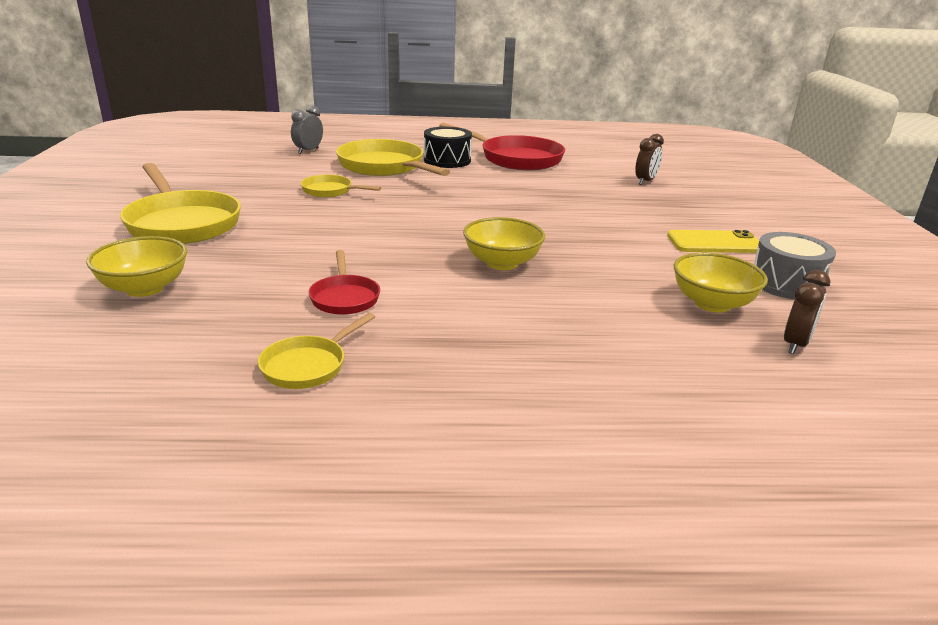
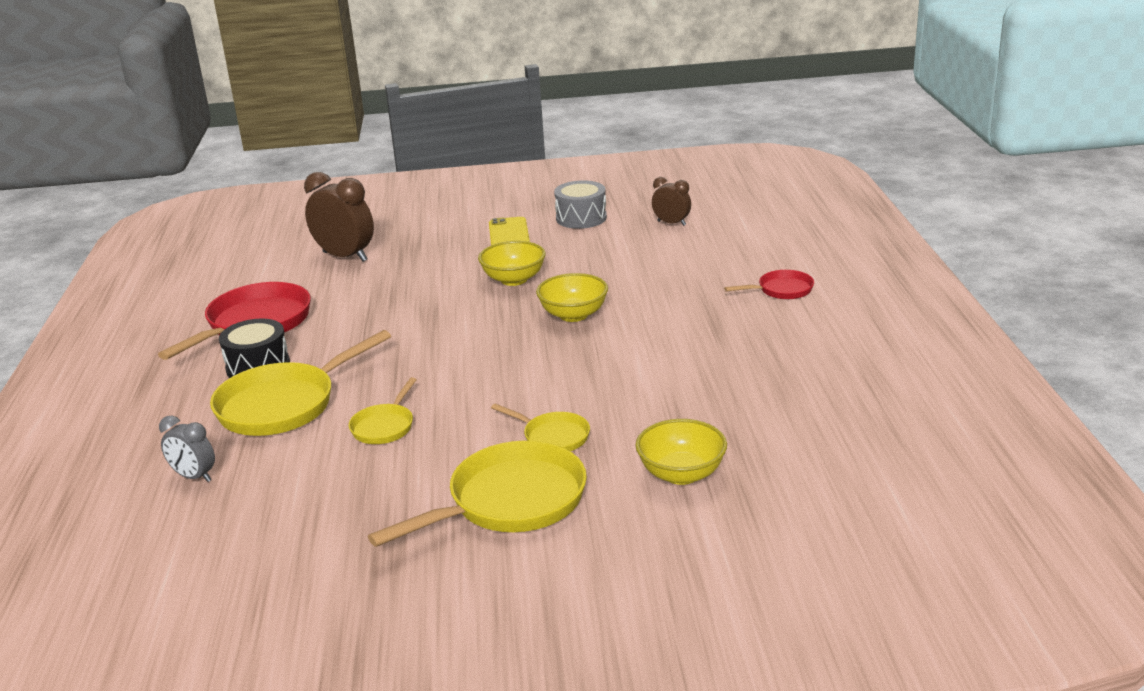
camera: 90 degrees left, 0 degrees up
(308, 366) = (773, 370): yellow pan -> yellow pan (553, 437)
(344, 298) = (663, 373): red pan -> red pan (781, 290)
(645, 181) = (345, 257): brown clock -> brown clock, size x1.77
(712, 304) = (623, 242): yellow bowl -> yellow bowl (514, 279)

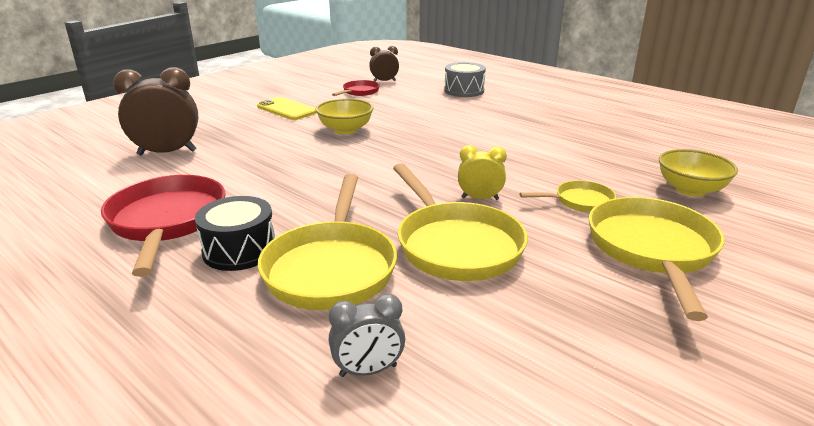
camera: 45 degrees left, 0 degrees up
(384, 426) = (455, 245): yellow pan -> yellow pan, size x1.93
(480, 397) = (480, 198): none -> yellow clock
(573, 315) = (431, 136): yellow bowl -> none
(581, 218) = (319, 91): grey drum -> grey drum (464, 91)
(781, 290) = (517, 94): red pan -> red pan (359, 92)

